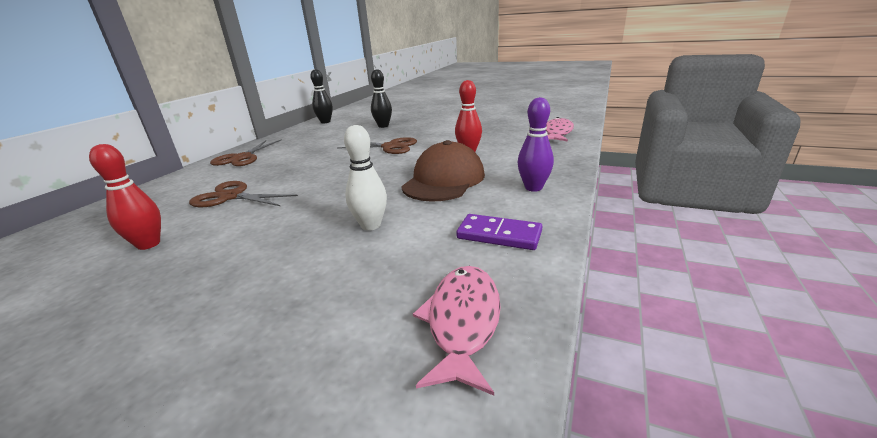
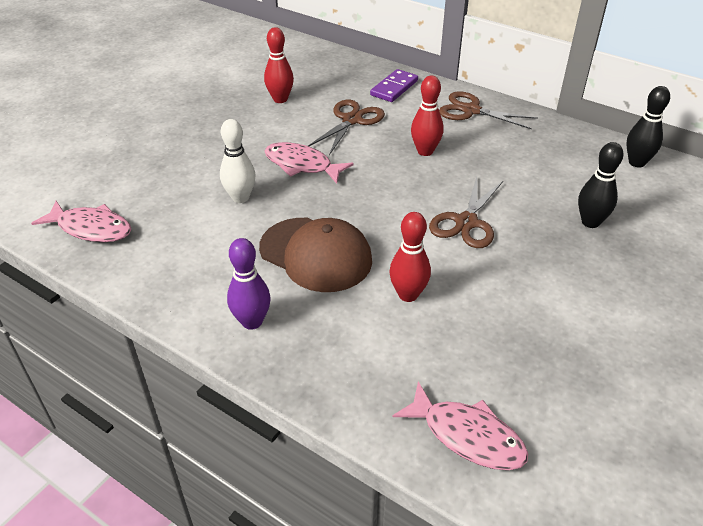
camera: 100 degrees right, 15 degrees up
(299, 165) = (425, 151): none -> red bowling pin
(311, 206) = (302, 165): none -> pink fish
(499, 235) = (173, 268): purple domino -> purple domino (394, 88)

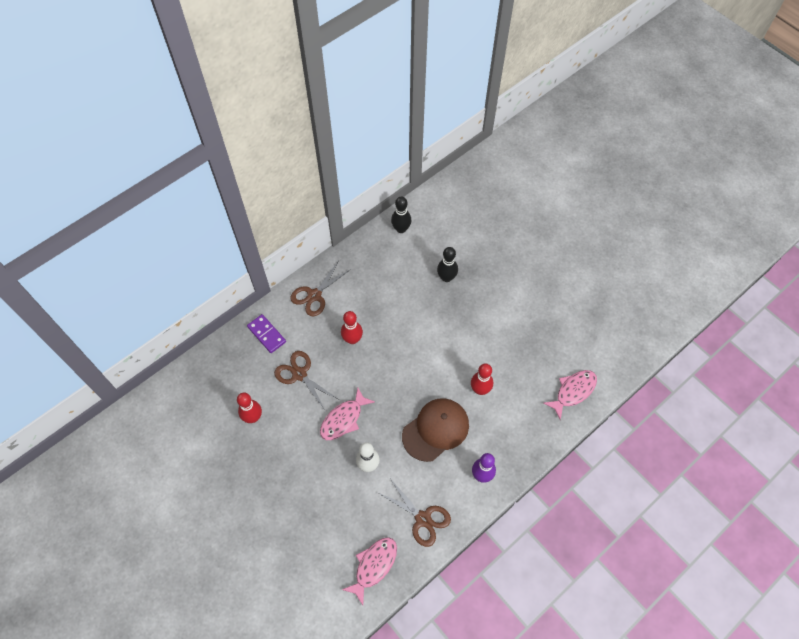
camera: 75 degrees left, 20 degrees up
(466, 222) = (429, 340): brown scissors -> brown scissors (423, 519)

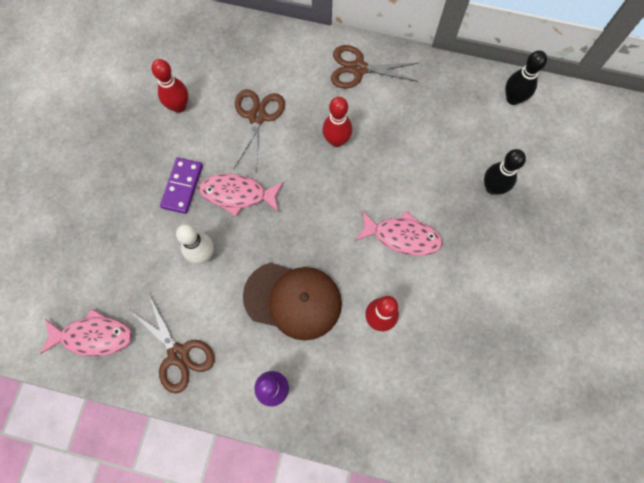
camera: 55 degrees right, 10 degrees up
(266, 334) = (278, 55): purple domino -> purple domino (182, 186)
(423, 519) = (178, 355): brown scissors -> brown scissors turned 45 degrees counterclockwise
(573, 391) = (460, 435): pink fish -> pink fish (402, 236)

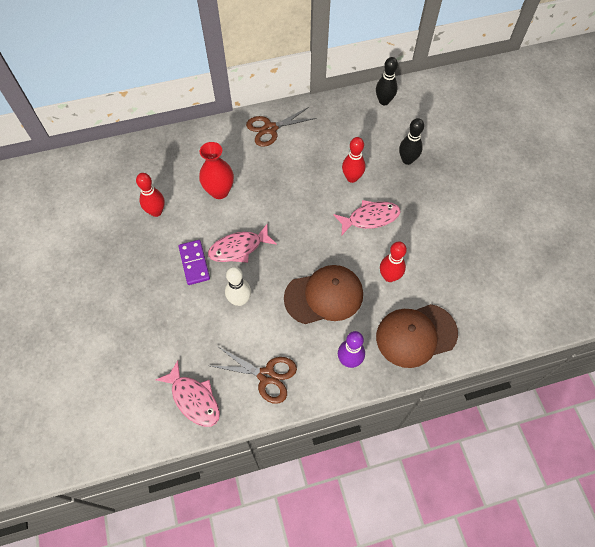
camera: 30 degrees left, 10 degrees down
(93, 336) = (194, 399): pink fish -> pink fish turned 75 degrees clockwise
(257, 116) = (219, 191): brown scissors -> red vase
(336, 140) = (285, 180): red bowling pin -> red bowling pin (352, 178)
(364, 404) = (416, 335): none -> brown cap

